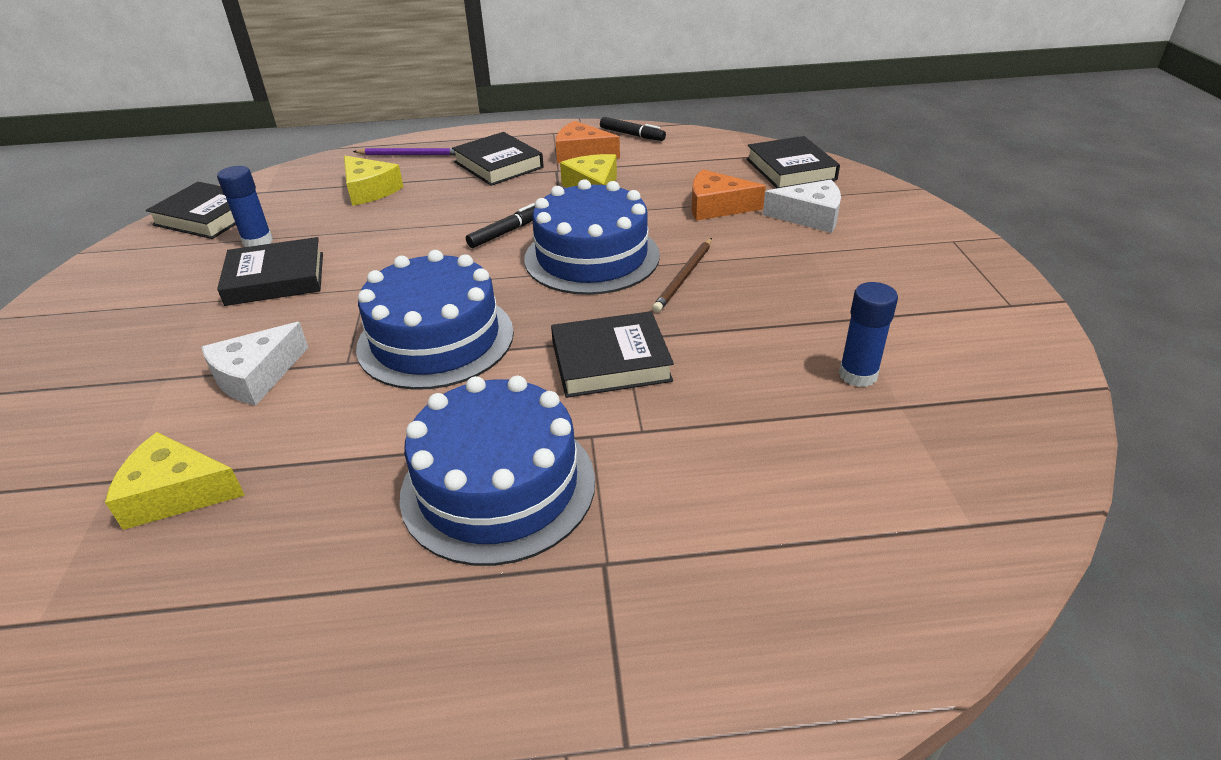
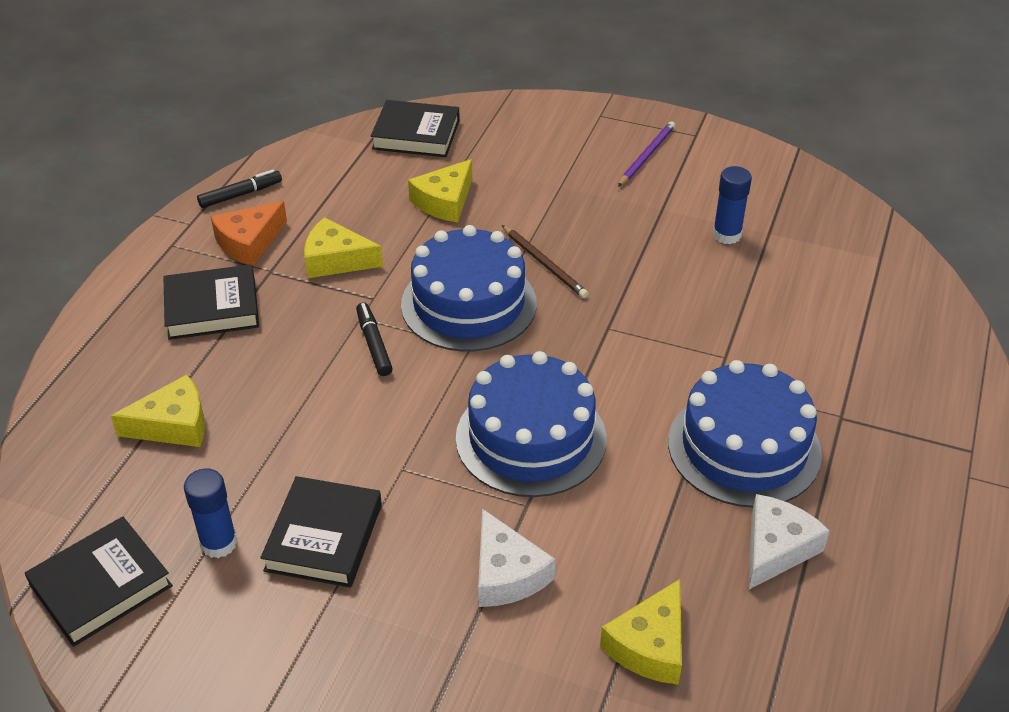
camera: 65 degrees left, 5 degrees up
(410, 155) = (106, 371): purple pencil -> purple pencil (647, 156)
(610, 361) = (634, 345): black book -> none
(717, 207) = (445, 201): orange cheese -> yellow cheese
(810, 216) = (506, 161): white cheese -> white cheese (776, 548)

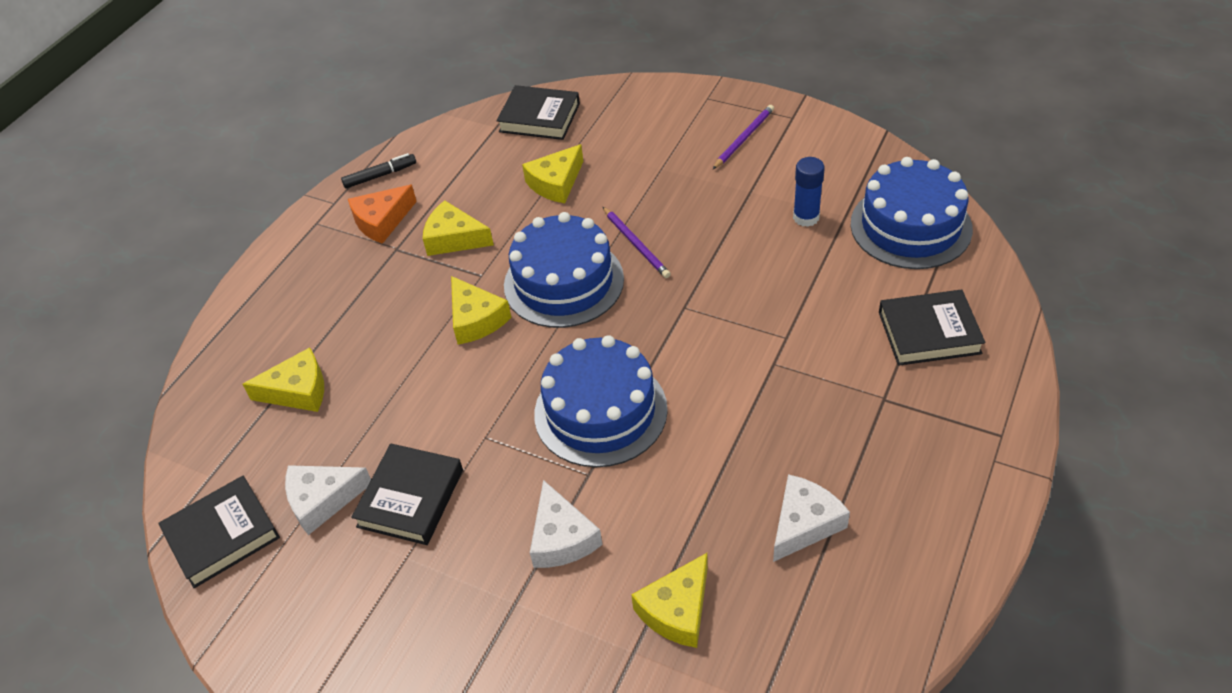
camera: 10 degrees right, 5 degrees up
(212, 308) = (343, 283): black book -> black book (929, 333)
(219, 543) = (322, 500): blue glue stick -> white cheese
(374, 344) = (476, 319): black marker -> yellow cheese
(544, 264) = (636, 244): brown pencil -> purple pencil
(744, 447) = (790, 426): blue cake -> blue cake (910, 226)

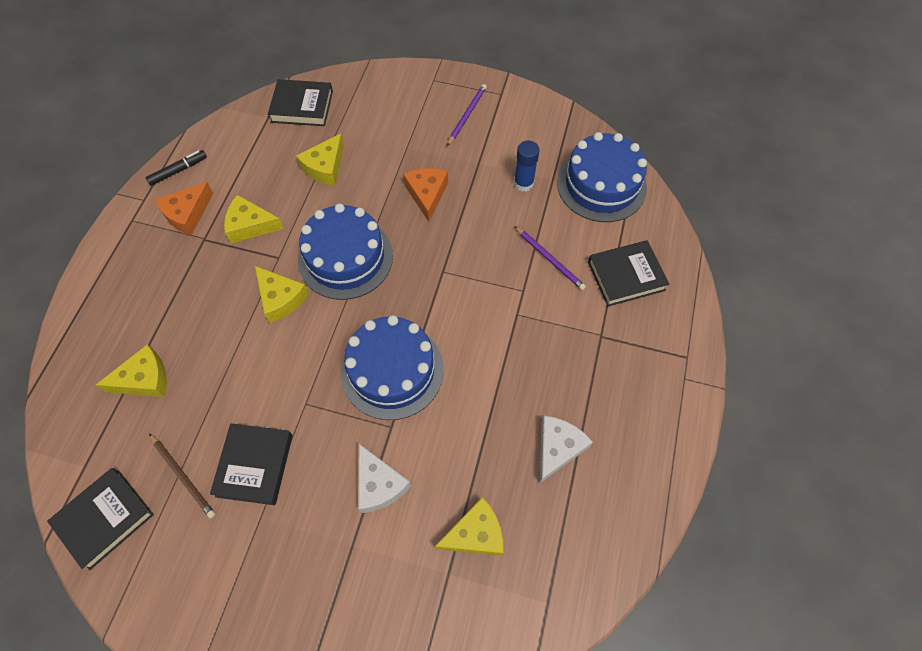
camera: 15 degrees left, 15 degrees up
(322, 500) = (183, 476): white cheese -> brown pencil
(636, 244) = (397, 218): purple pencil -> purple pencil (550, 259)
(677, 610) = (475, 533): yellow cheese -> yellow cheese turned 135 degrees counterclockwise
(678, 221) = (426, 194): none -> orange cheese

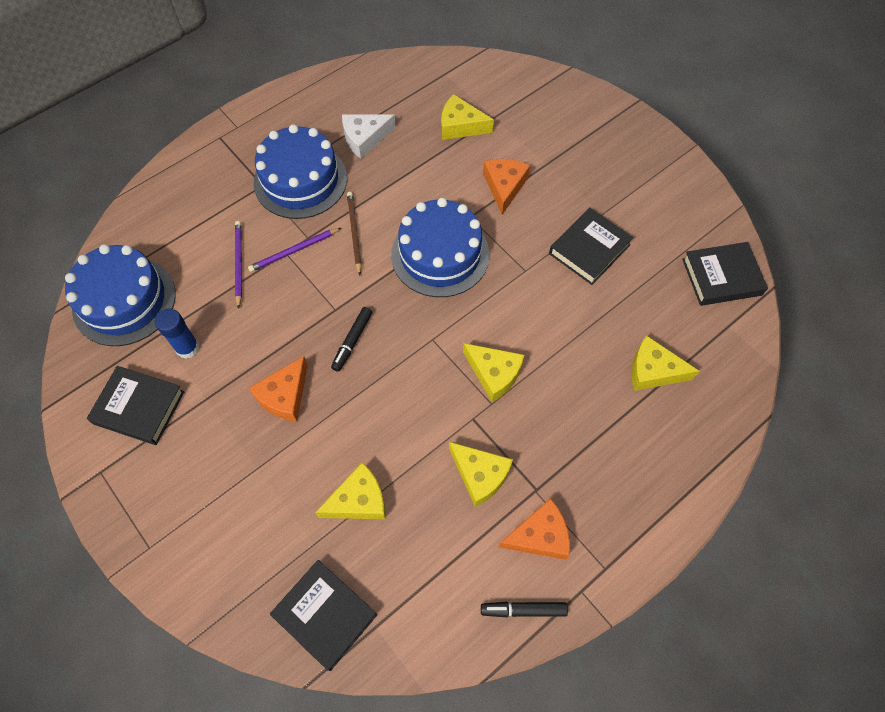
camera: 145 degrees left, 0 degrees up
(183, 476) = (649, 273): brown pencil -> brown pencil (354, 233)
(280, 298) = (494, 373): yellow cheese -> yellow cheese turned 135 degrees clockwise
(345, 258) = (410, 377): blue cake -> blue cake (300, 180)
(379, 484) = (504, 186): white cheese -> orange cheese
(409, 256) = (352, 341): none -> black marker
(467, 115) = (161, 467): purple pencil -> purple pencil (294, 251)
(626, 276) = (195, 214): black book -> black book (139, 407)

